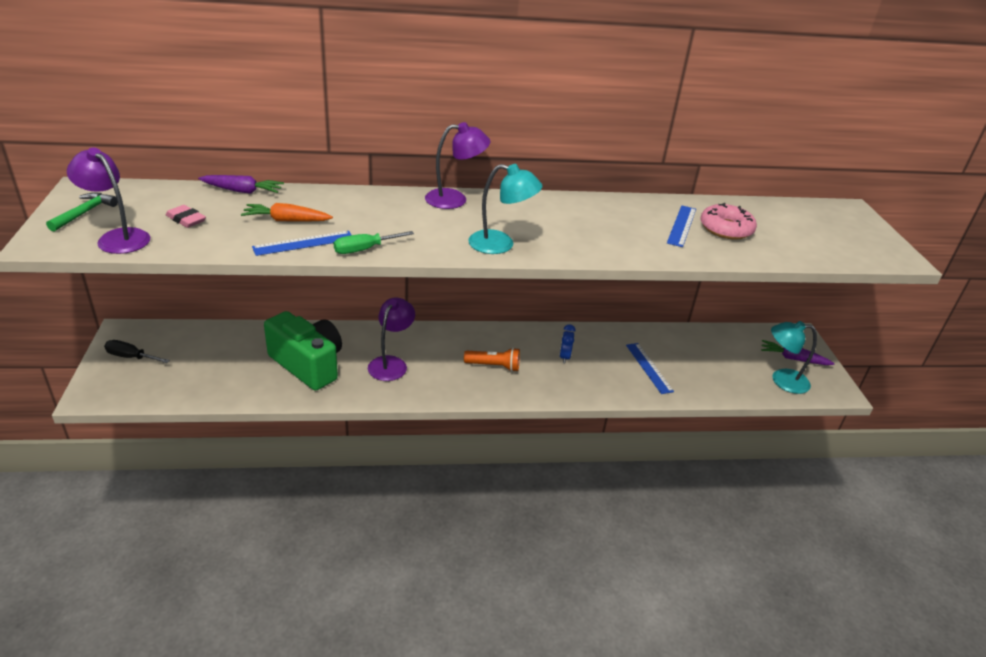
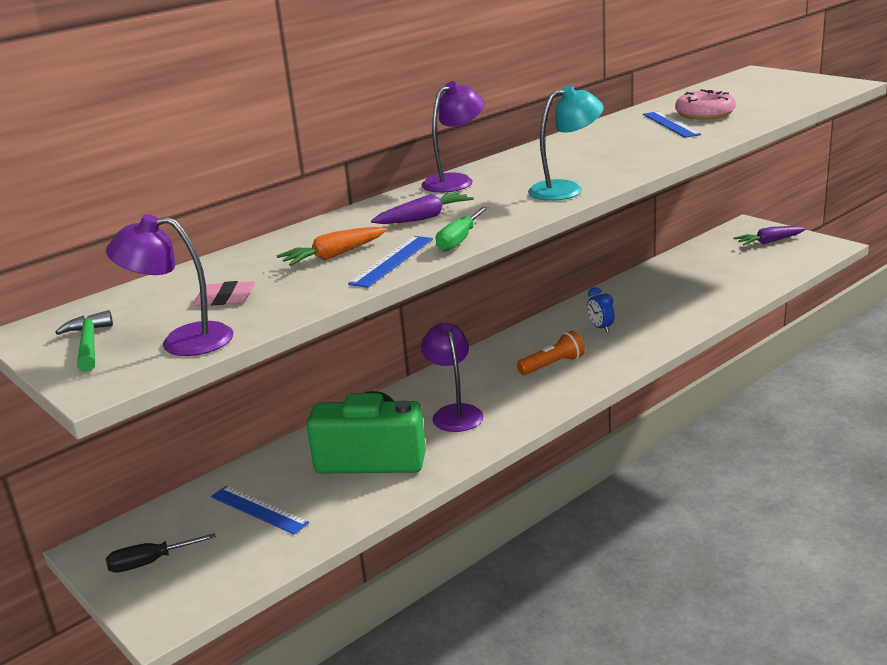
camera: 30 degrees left, 10 degrees down
(242, 191) = (231, 257): purple carrot -> purple carrot (424, 218)
(648, 368) = (678, 300): blue ruler -> blue ruler (258, 510)
(782, 380) = (785, 259): turquoise lamp -> none

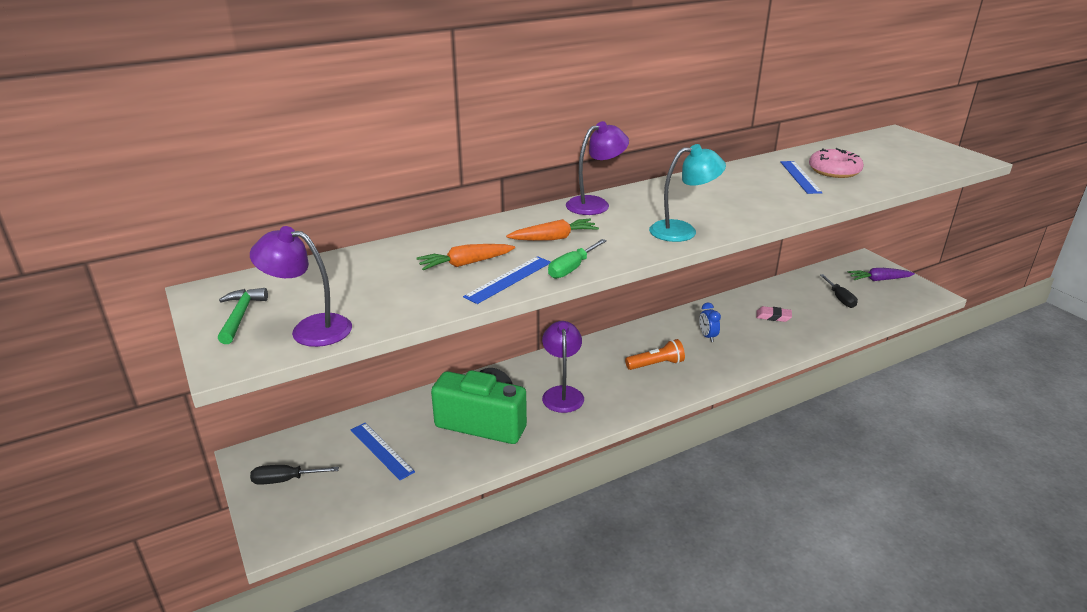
camera: 10 degrees right, 5 degrees up
(225, 299) = (362, 291): pink eraser -> pink eraser (773, 316)
(424, 218) = (554, 238): purple carrot -> orange carrot
(733, 266) = (840, 298): none -> black screwdriver

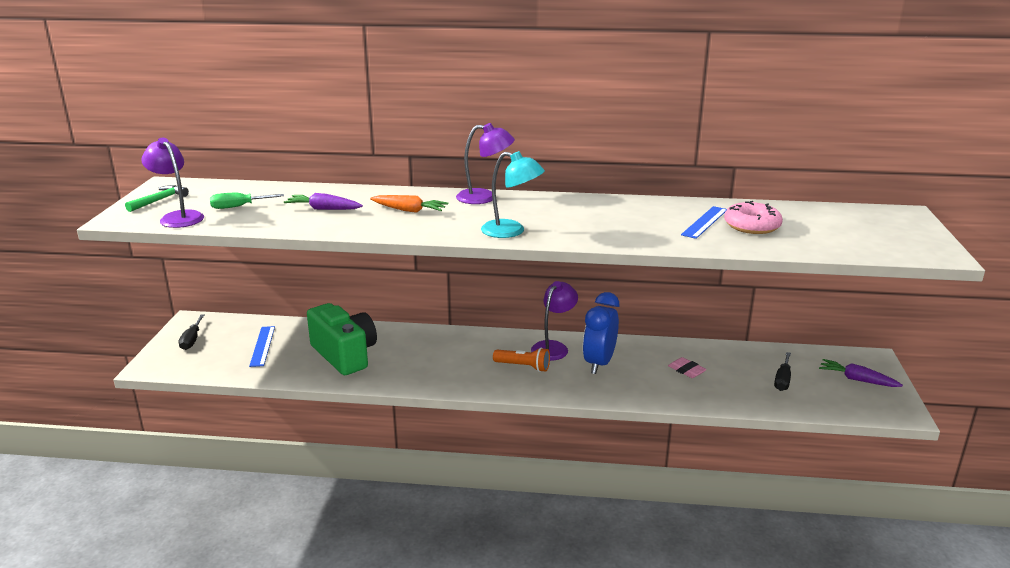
camera: 35 degrees right, 5 degrees down
(285, 480) = (192, 340): black screwdriver -> black screwdriver turned 120 degrees counterclockwise
(465, 264) = (323, 209): orange carrot -> purple carrot
(508, 279) = (331, 225): blue ruler -> none
(562, 393) = (423, 358): purple lamp -> purple lamp (553, 347)
(572, 268) = (382, 231): green screwdriver -> green screwdriver (238, 207)
(707, 336) = (599, 363): blue clock -> blue clock, size x2.02

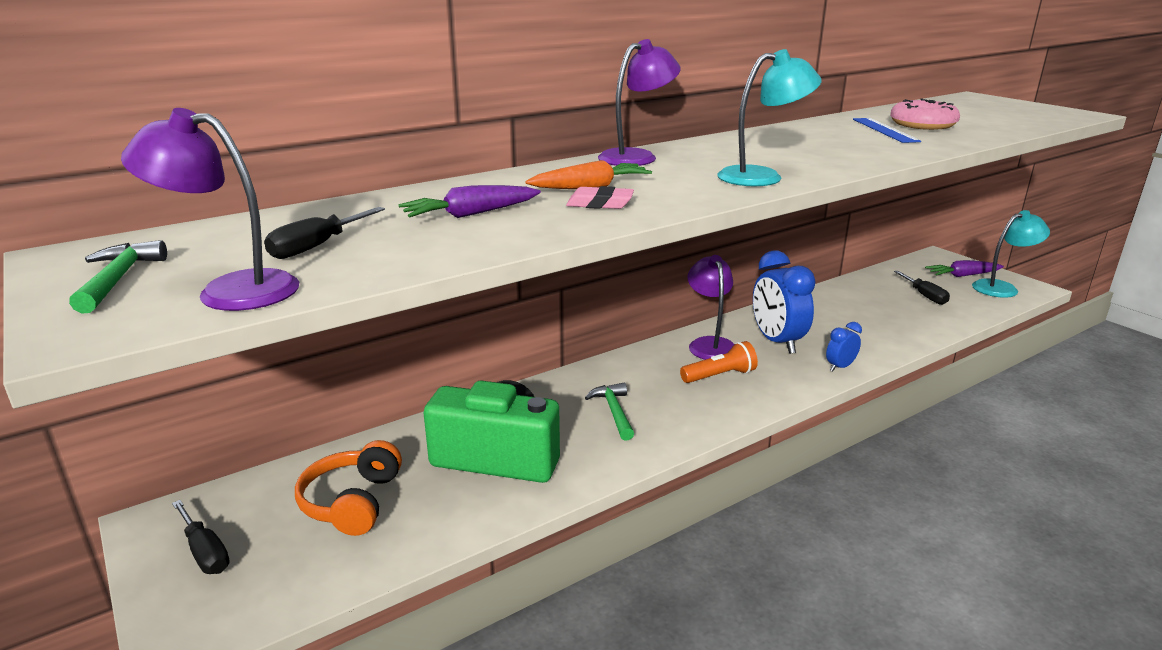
camera: 40 degrees left, 0 degrees up
(238, 207) = (317, 246): green screwdriver -> black screwdriver
(262, 346) = (353, 502): blue ruler -> orange headphones
(432, 359) = (614, 412): none -> green hammer
(608, 395) = (840, 367): none -> blue clock
(686, 370) = (851, 317): pink eraser -> pink eraser (600, 204)
(871, 402) = (1002, 288): none -> turquoise lamp

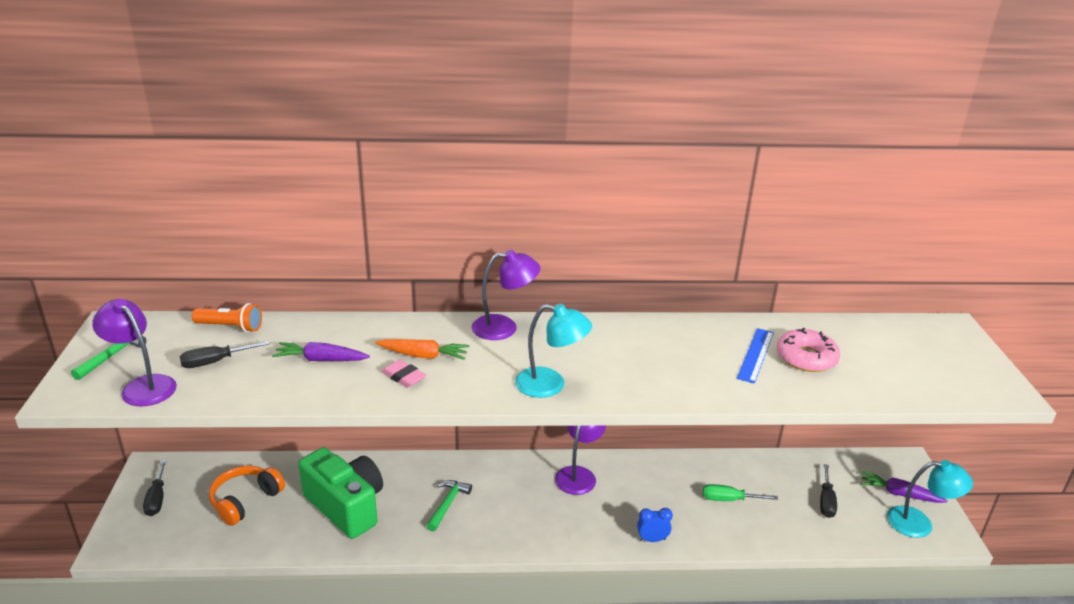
camera: 30 degrees right, 5 degrees up
(720, 376) = (552, 506): orange flashlight -> orange flashlight (231, 327)
(777, 342) = (632, 494): blue clock -> none
(857, 319) = (729, 499): none -> green screwdriver

